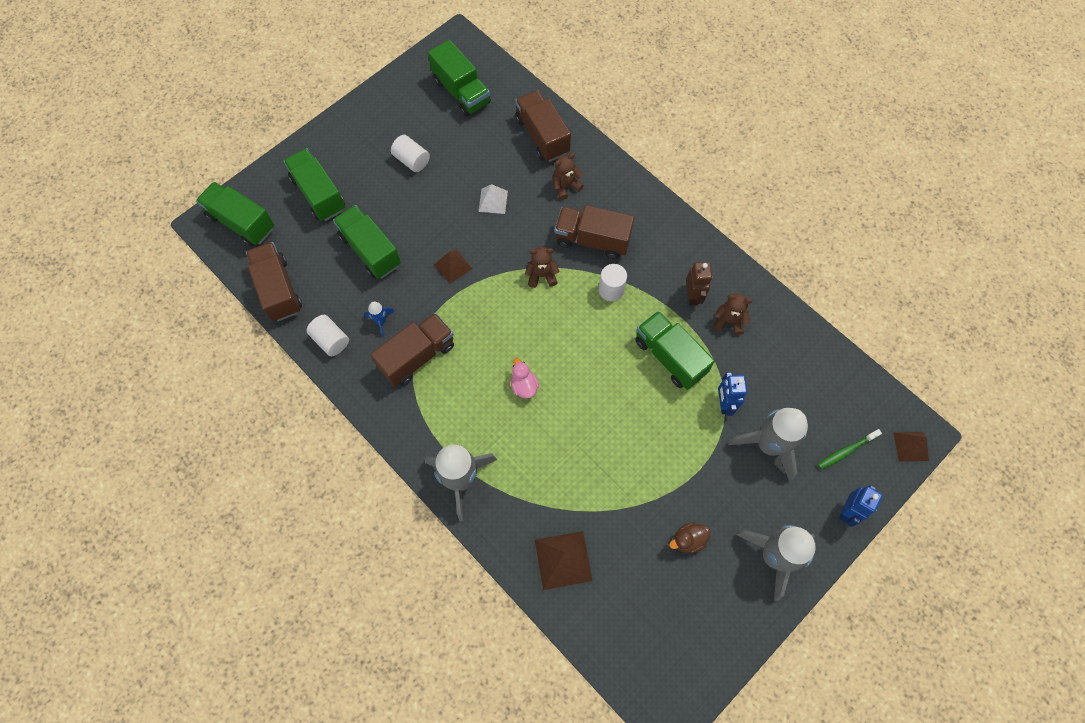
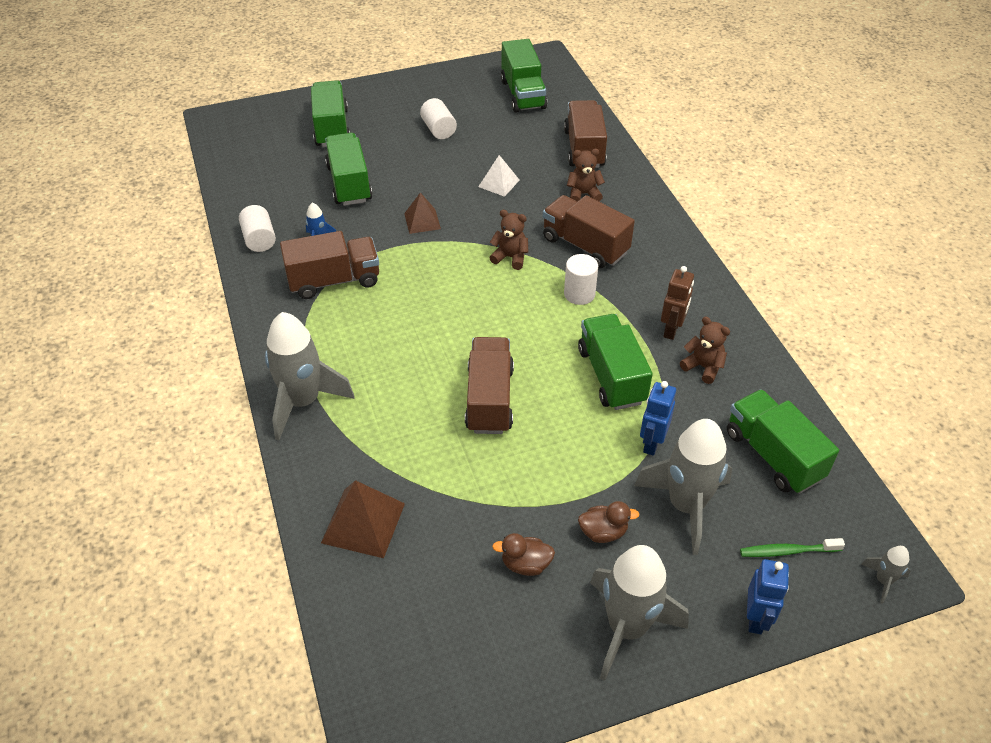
camera: 25 degrees right, 20 degrees down
(241, 222) = (246, 127): green truck -> green truck (773, 455)
(278, 289) = (241, 185): brown truck -> brown truck (490, 399)
(524, 386) = (428, 344): pink duck -> none
(725, 491) = (603, 532): none -> brown duck
(847, 511) = (756, 618): blue robot -> blue robot turned 45 degrees counterclockwise
(911, 446) = (883, 581): brown pyramid -> grey rocket

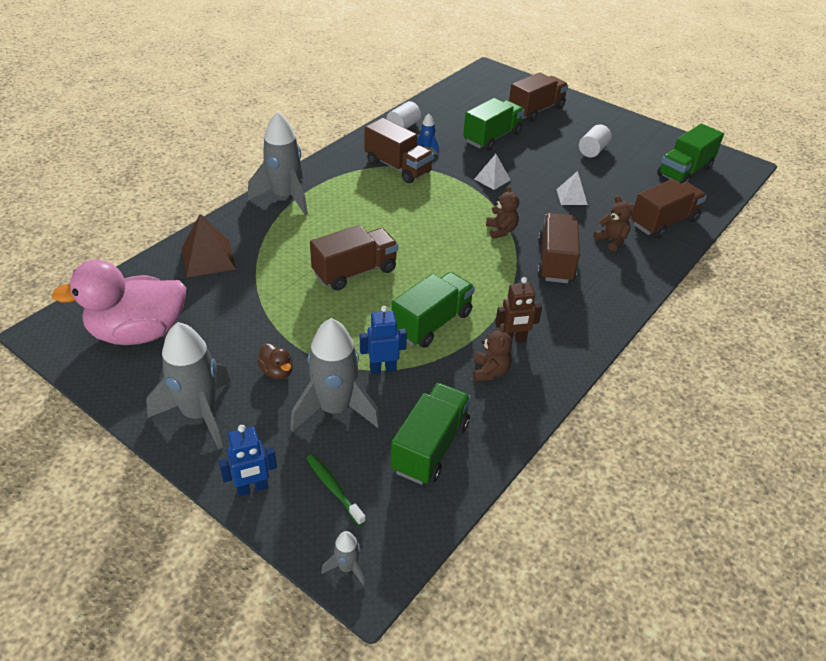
camera: 55 degrees right, 5 degrees down
(332, 128) = (536, 110): green truck -> brown truck
(422, 221) = (492, 179): brown pyramid -> white pyramid
(453, 643) = (138, 333): none -> pink duck
(525, 564) = (222, 342): brown duck -> none
(579, 294) = (500, 277): white cylinder -> none

